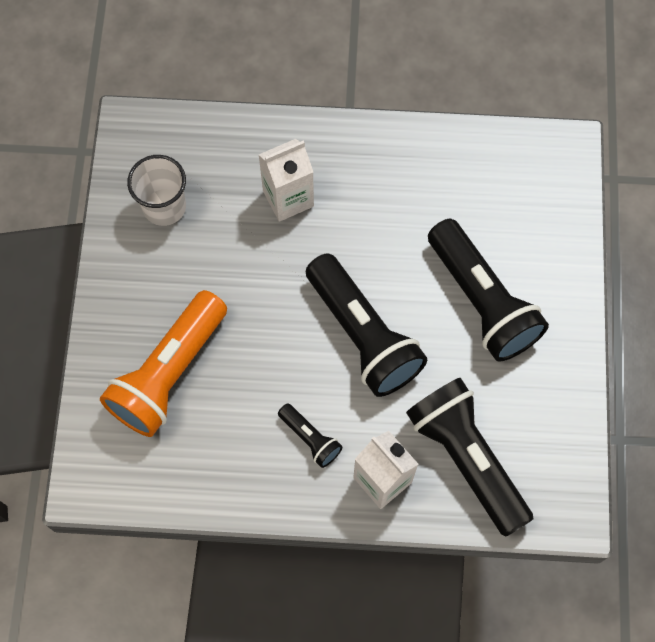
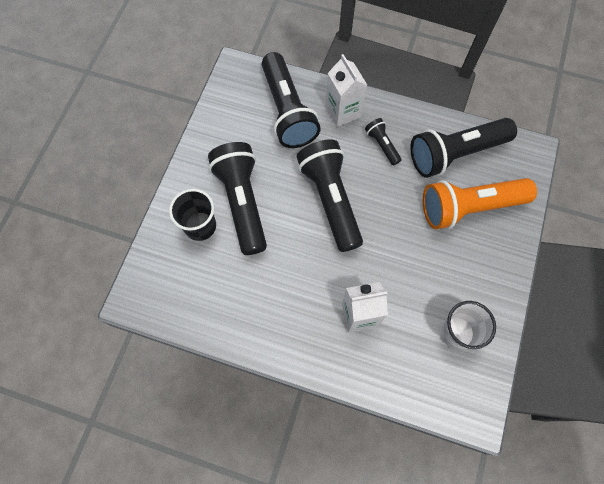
camera: 165 degrees left, 0 degrees up
(169, 373) = (469, 207): orange flashlight -> orange flashlight turned 150 degrees counterclockwise
(199, 452) = (455, 153): none -> black flashlight
(525, 255) = (200, 226): none -> black cup

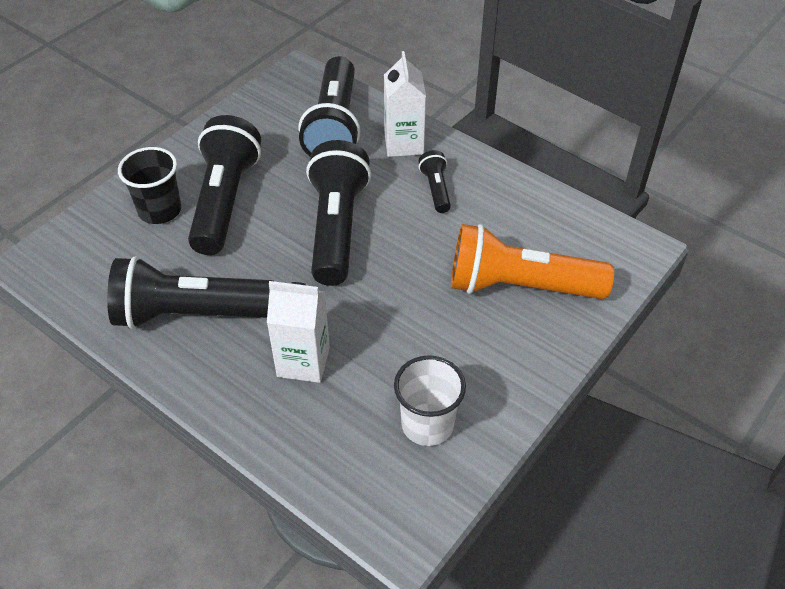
camera: 20 degrees right, 20 degrees down
(455, 153) = (530, 223): black flashlight -> black flashlight (191, 314)

